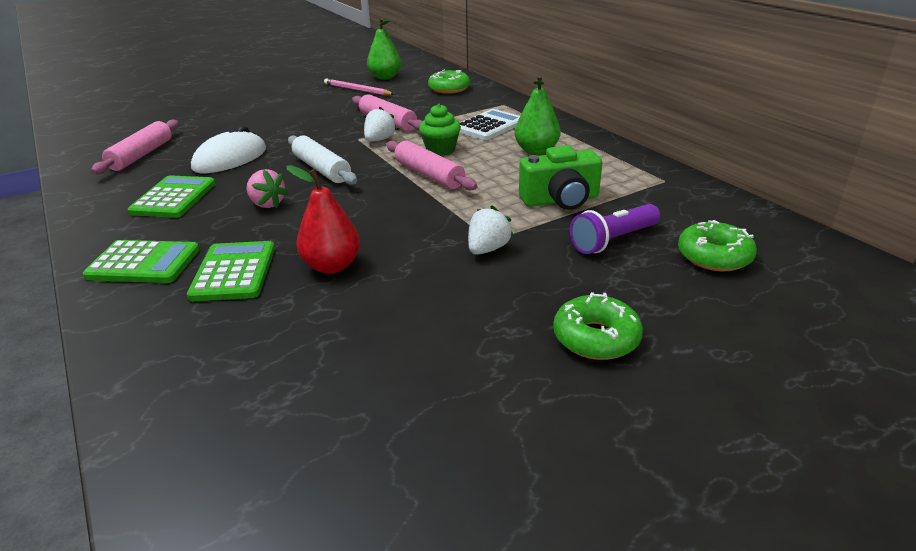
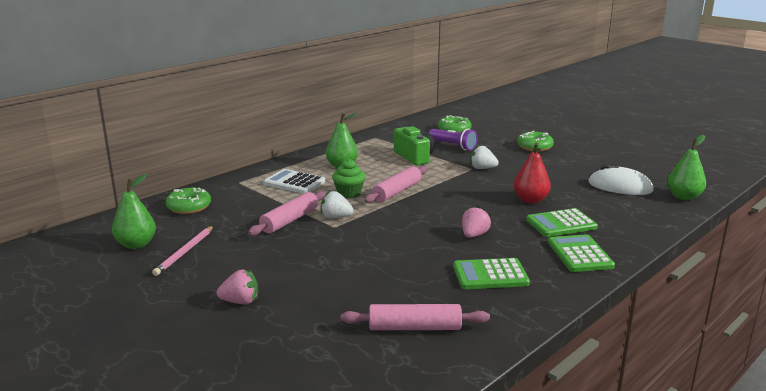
camera: 105 degrees left, 10 degrees down
(191, 480) = (684, 197): none -> green pear
(230, 159) = (402, 273): white mouse -> white mouse (620, 187)
(258, 105) = (240, 301): none -> pink strawberry
(321, 169) = (405, 228): white rolling pin -> none

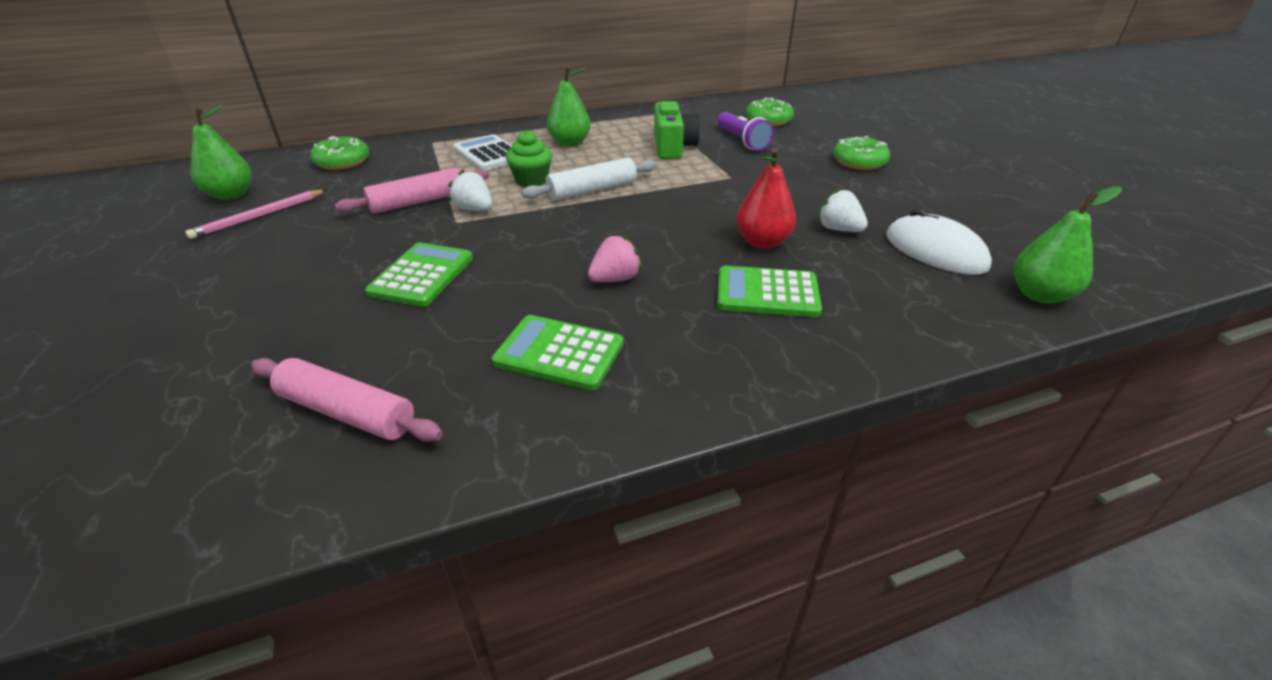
camera: 25 degrees right, 15 degrees up
(240, 301) = (216, 299): pink strawberry -> none
(397, 191) = (592, 190): pink rolling pin -> white rolling pin
(482, 168) = (746, 179): white strawberry -> white strawberry (838, 229)
(579, 254) = (739, 356): green calculator -> green calculator (422, 275)

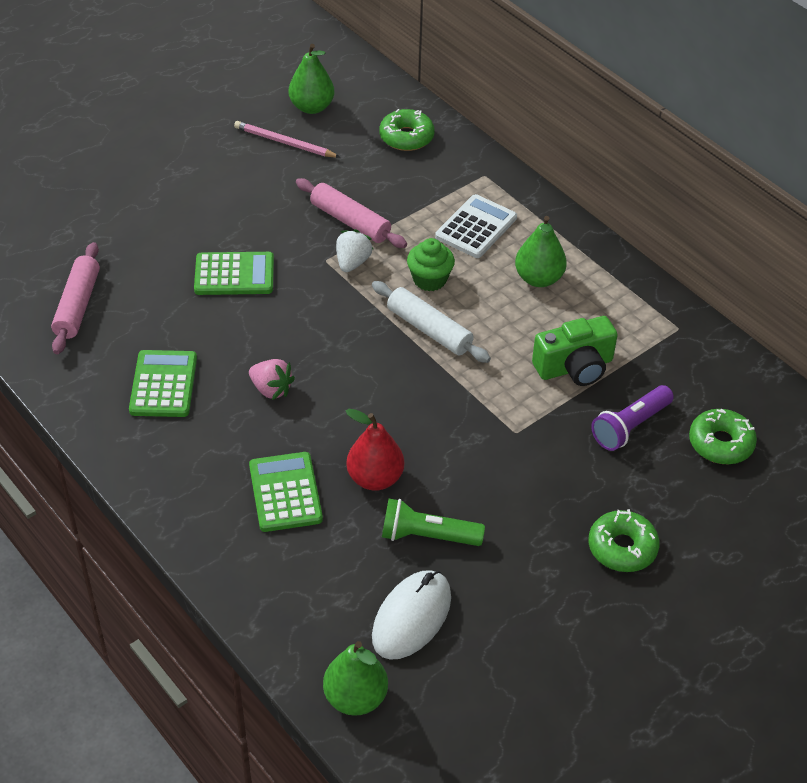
camera: 70 degrees right, 10 degrees up
(838, 229) = (427, 536): white strawberry -> green flashlight

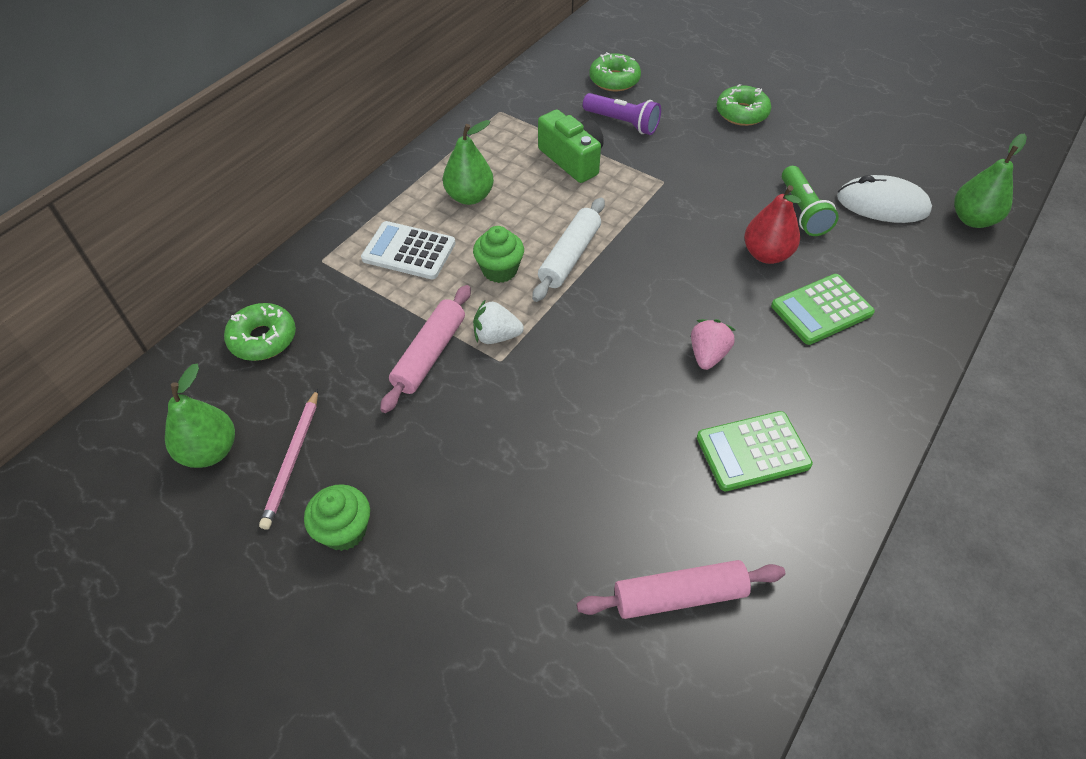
camera: 105 degrees left, 5 degrees up
(216, 160) = (344, 530): none -> green cupcake
(234, 274) = (556, 439): green calculator -> none

